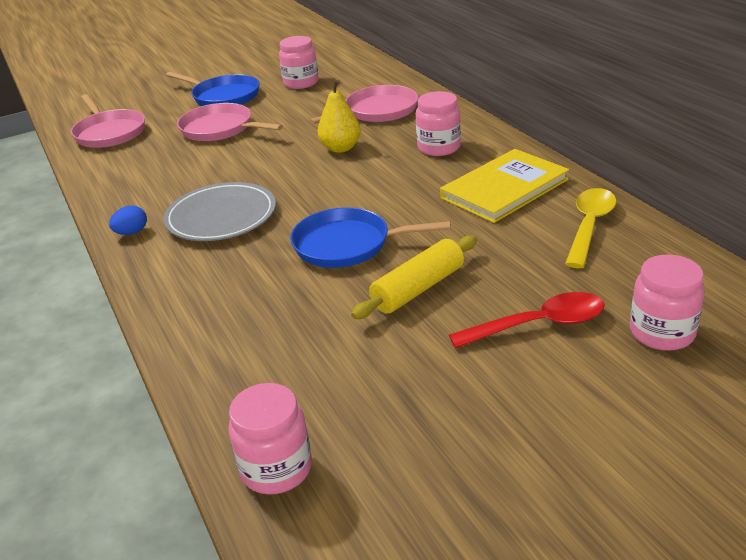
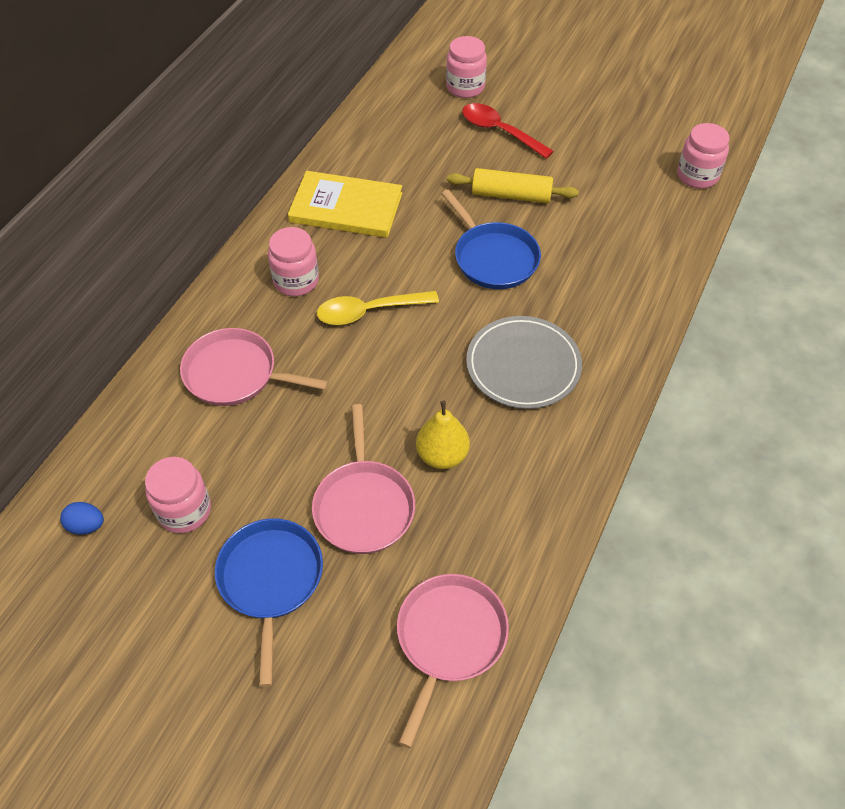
camera: 130 degrees left, 20 degrees up
(132, 232) = (597, 415): blue egg -> blue egg (86, 526)
(341, 148) = (341, 355): yellow pear -> yellow pear (442, 455)
(589, 226) = (370, 146): yellow spoon -> yellow spoon (369, 312)

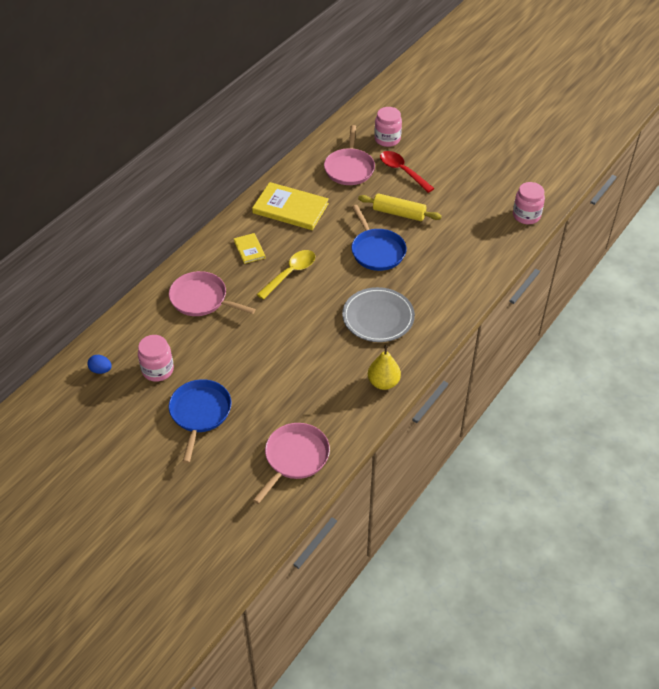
camera: 10 degrees right, 5 degrees down
(296, 281) = (249, 249): pink jar -> yellow book
(364, 506) = (262, 382): pink pan -> pink pan (349, 168)
(369, 312) = (290, 273): yellow spoon -> yellow spoon turned 135 degrees clockwise
(442, 455) = (315, 361): yellow pear -> yellow pear (383, 382)

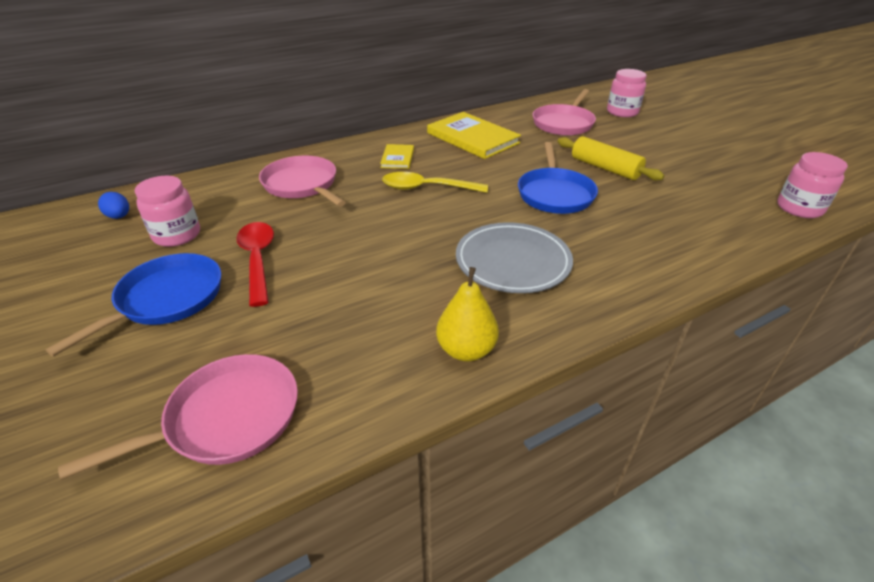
camera: 25 degrees right, 10 degrees down
(290, 273) = (427, 188): yellow spoon -> yellow spoon turned 150 degrees counterclockwise
(402, 171) = (628, 137): red spoon -> red spoon (258, 260)

